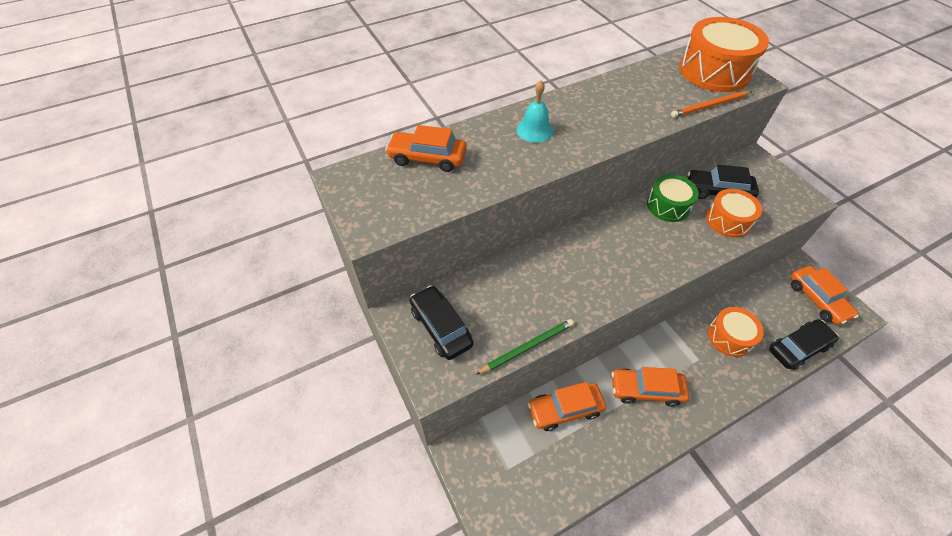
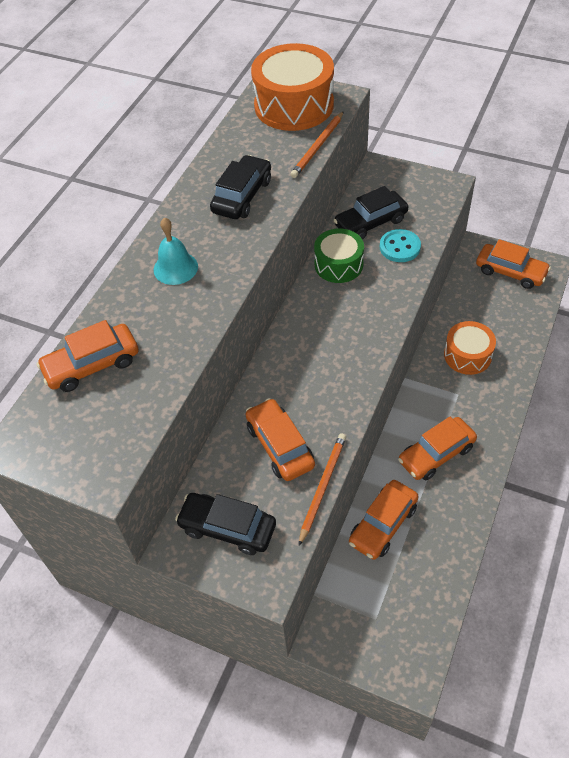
camera: 35 degrees left, 0 degrees up
(522, 298) = (280, 446): none -> orange car
(527, 347) = (322, 487): green pencil -> orange pencil
(728, 220) = (400, 247): orange drum -> turquoise button
(798, 348) = (525, 327): black car -> black car (242, 196)

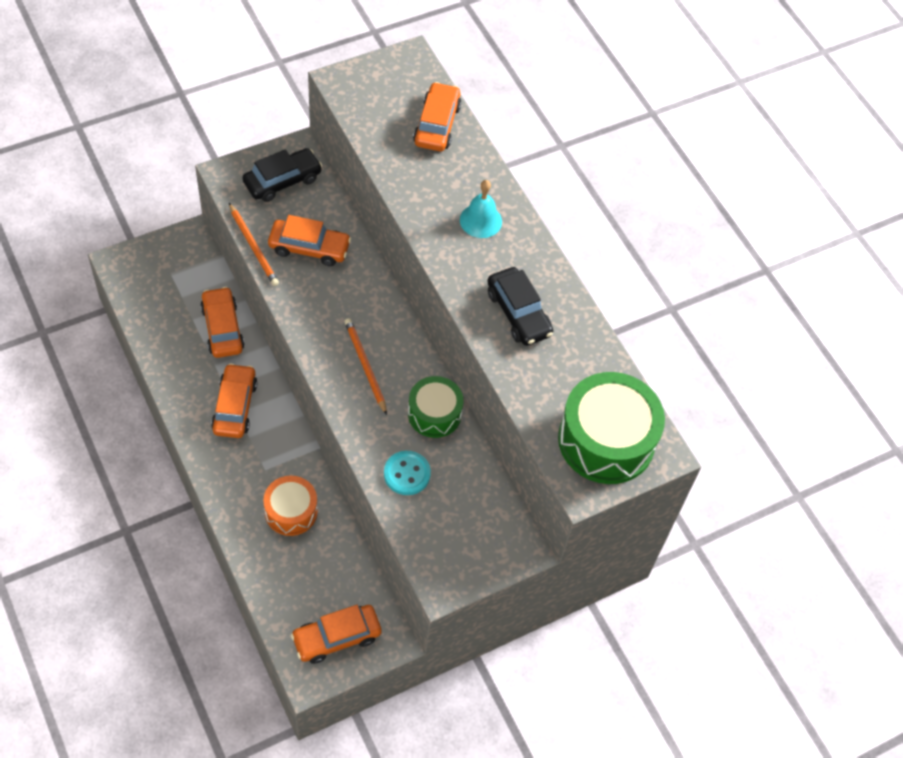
camera: 120 degrees right, 5 degrees up
(294, 105) = (606, 440): orange drum -> green drum
(318, 147) = (526, 411): orange pencil -> orange pencil (365, 366)
(370, 222) = (458, 478): black car -> none

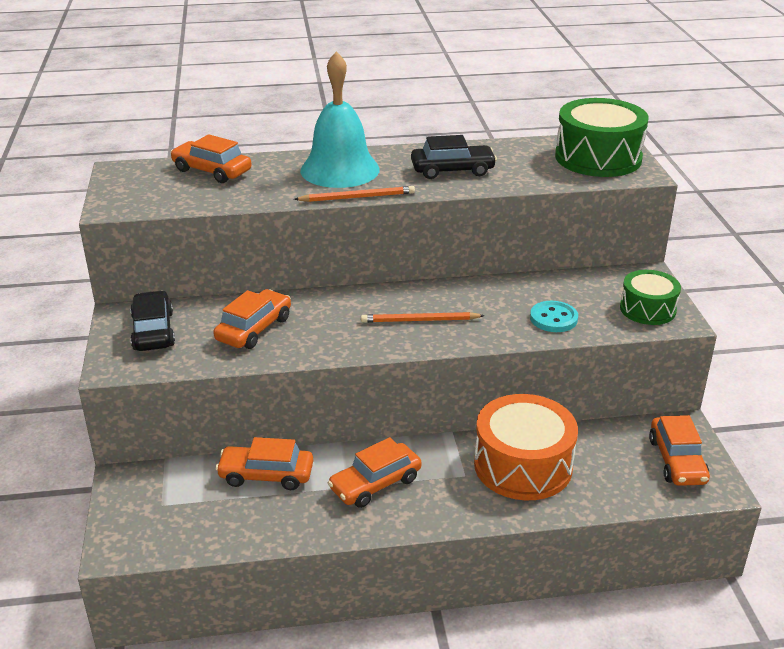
camera: 65 degrees left, 25 degrees down
(235, 406) = (375, 484): orange car -> orange car turned 60 degrees counterclockwise
(253, 246) = (227, 364): orange pencil -> orange pencil (357, 197)
(291, 511) = (523, 465): orange drum -> orange drum, size x1.68
(434, 414) = (491, 292): green drum -> green drum (647, 309)
(480, 220) = (340, 169): turquoise bell -> turquoise bell, size x1.89

